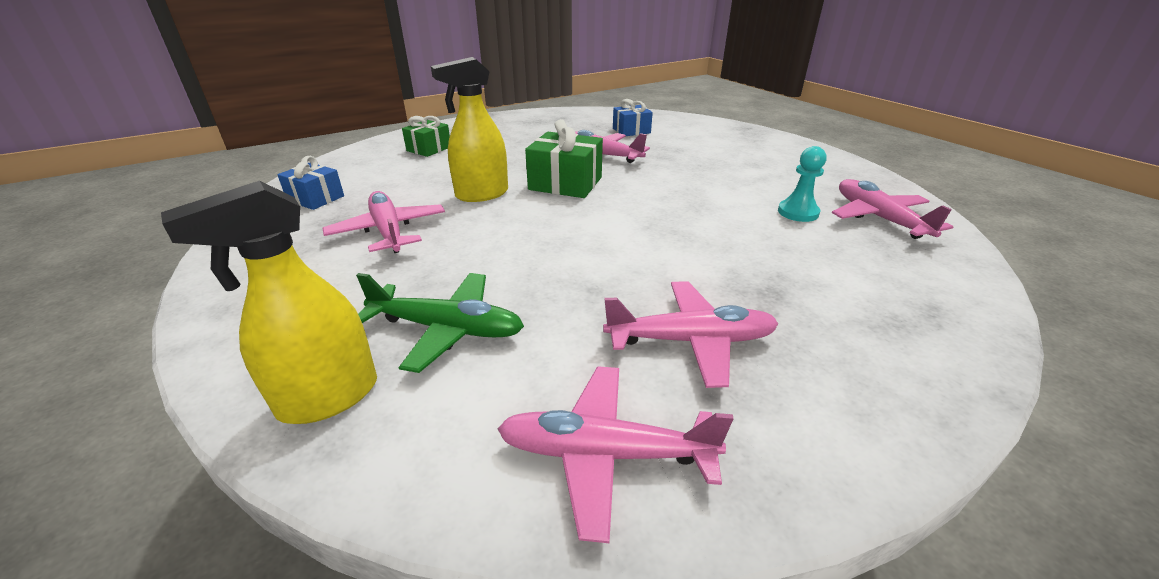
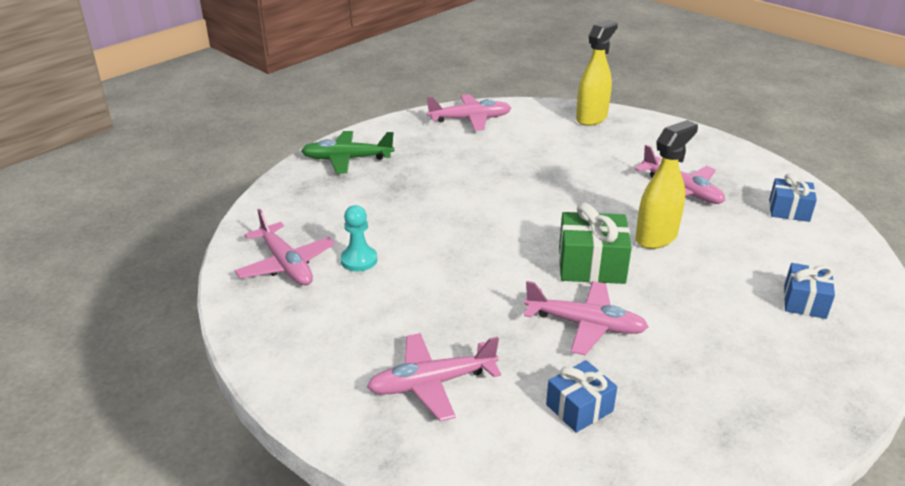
camera: 165 degrees right, 0 degrees up
(429, 149) = (804, 302): green gift -> blue gift
(447, 329) = (570, 144): green plane -> green plane (347, 159)
(691, 341) = (443, 156): pink plane -> pink plane (431, 383)

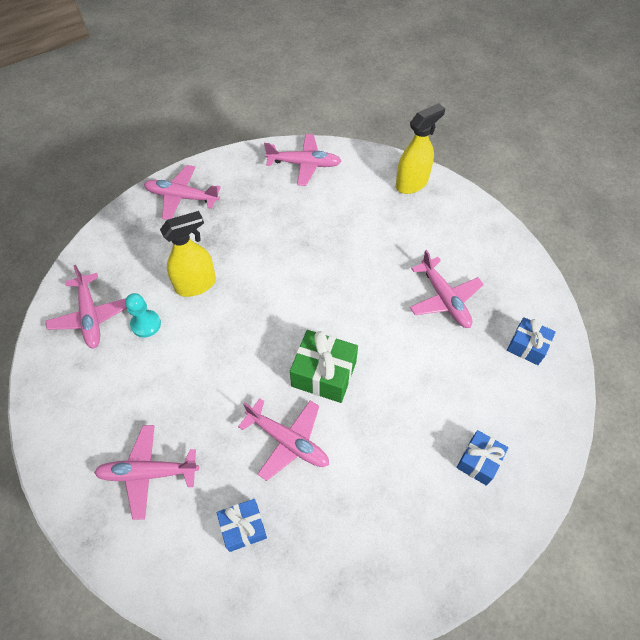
camera: 15 degrees right, 25 degrees up
(347, 159) = (181, 197): green plane -> pink plane
(656, 237) = (393, 353): yellow spray bottle -> yellow spray bottle (196, 284)

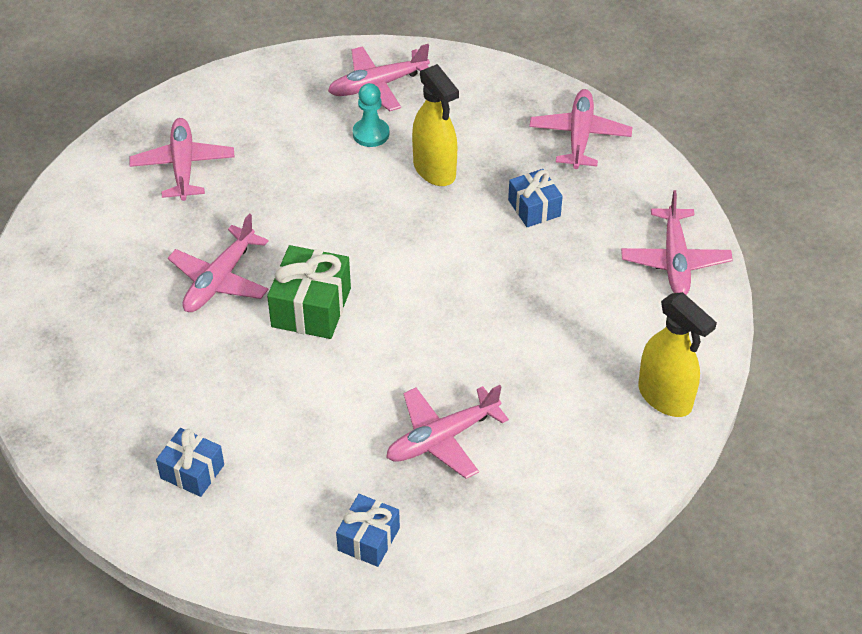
camera: 85 degrees right, 10 degrees down
(243, 528) = (120, 251): blue gift -> blue gift (534, 208)

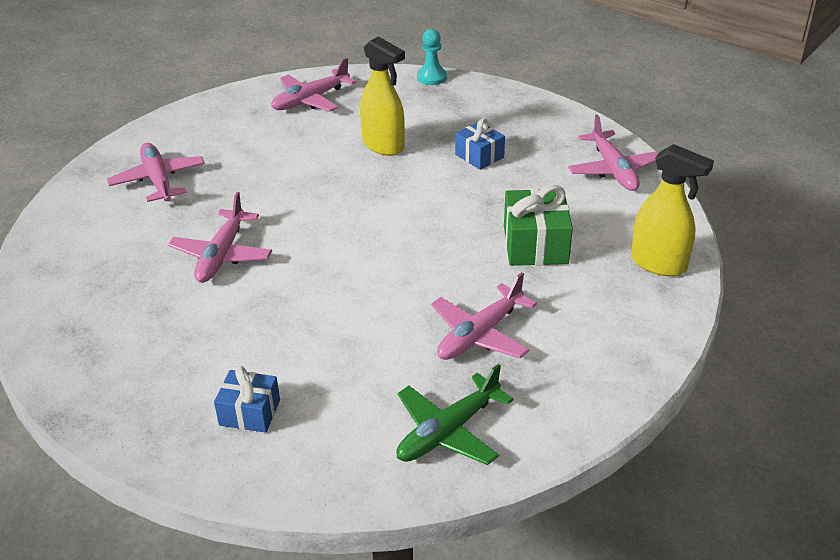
camera: 15 degrees left, 10 degrees down
(311, 307) = (315, 259): green gift -> green gift (535, 245)
(368, 539) = (448, 431): blue gift -> green plane
(371, 134) = (318, 131): turquoise pawn -> turquoise pawn (431, 77)
(579, 136) = (493, 104): pink plane -> none

